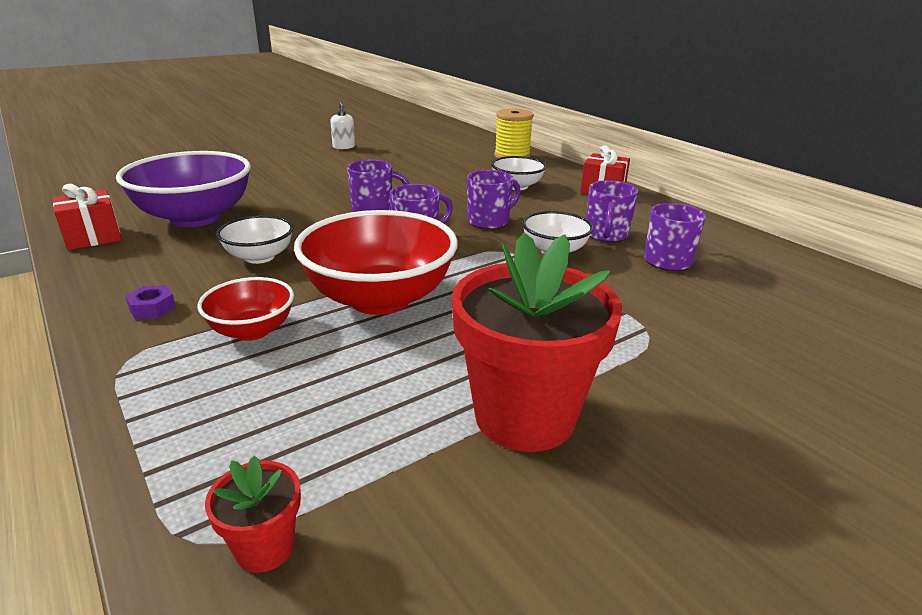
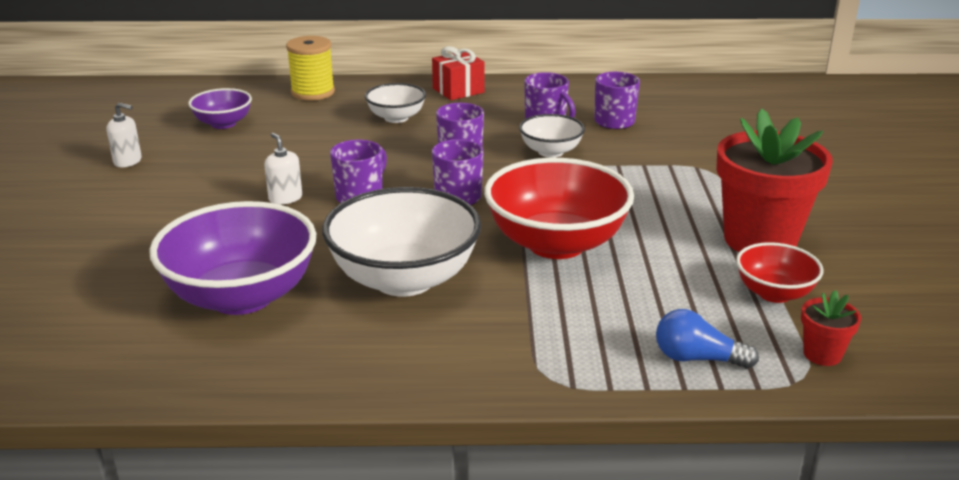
camera: 55 degrees left, 0 degrees up
(93, 237) = (215, 371): red gift -> none
(152, 308) = (459, 354): purple nut -> none
(203, 439) = (697, 358): none -> blue light bulb
(252, 330) = (555, 311): red bowl -> red bowl (774, 293)
(259, 257) = (404, 279): white bowl -> white bowl, size x1.89
(344, 191) = (285, 198): none -> white soap dispenser
(426, 151) = (223, 123): none -> purple bowl

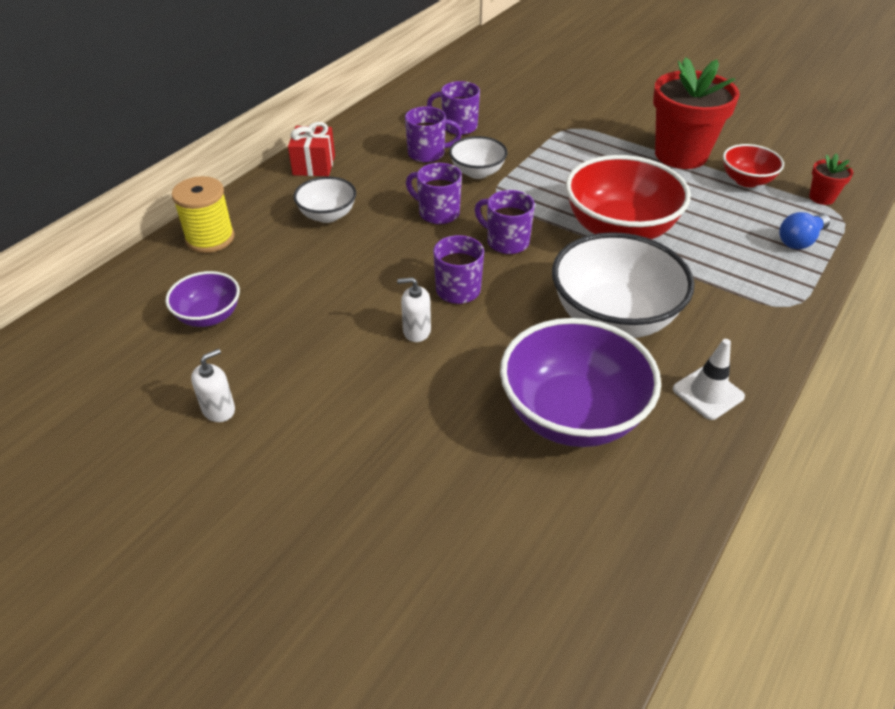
camera: 55 degrees left, 15 degrees up
(340, 360) = (708, 393): none -> white traffic cone

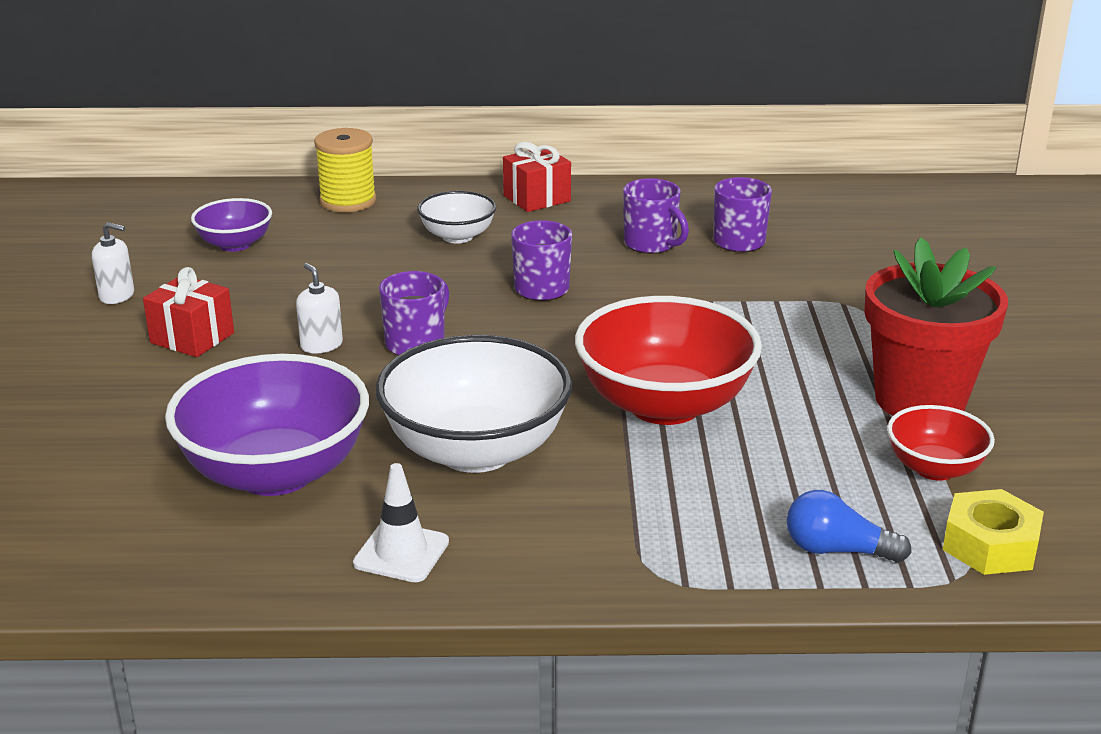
camera: 55 degrees right, 15 degrees down
(338, 391) = (192, 338): none -> red gift
(477, 172) = (657, 283): white bowl -> none
(506, 242) = (540, 343): purple mug -> none
(821, 197) = (990, 545): red flower pot -> yellow nut

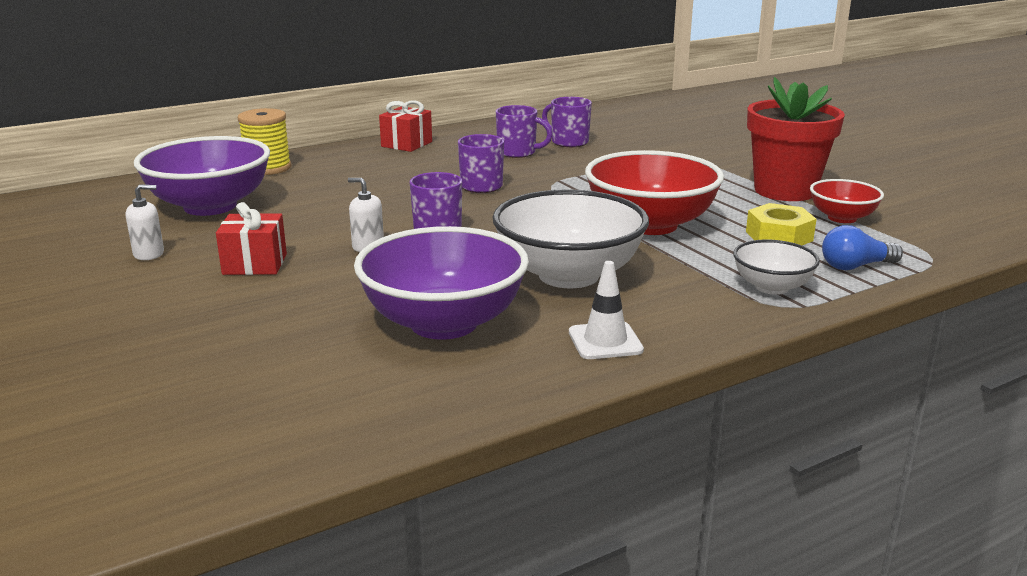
camera: 30 degrees left, 5 degrees down
(235, 244) = (210, 206): purple bowl -> purple bowl, size x1.89
(457, 236) = (380, 171): white bowl -> white bowl (772, 287)
(990, 545) = (923, 243): yellow nut -> yellow nut (779, 236)

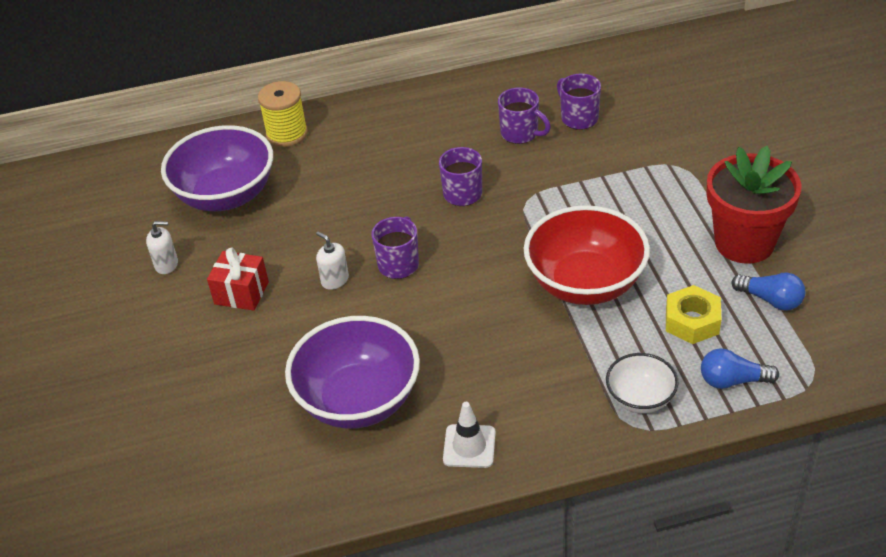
camera: 20 degrees right, 20 degrees up
(406, 144) = (422, 103): red gift -> none
(568, 275) = (480, 351): white bowl -> none
(842, 218) = (770, 300): red bowl -> blue light bulb

